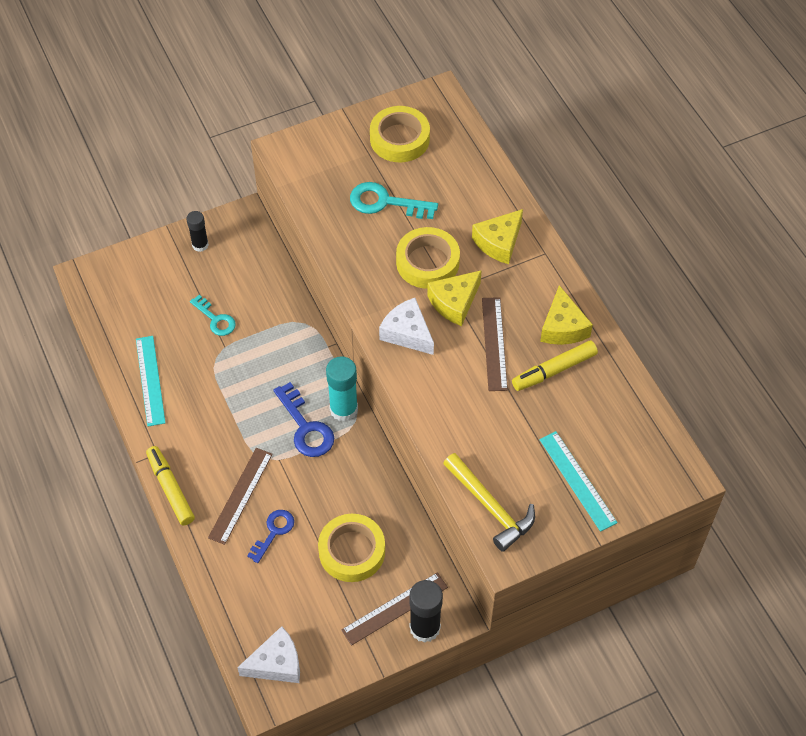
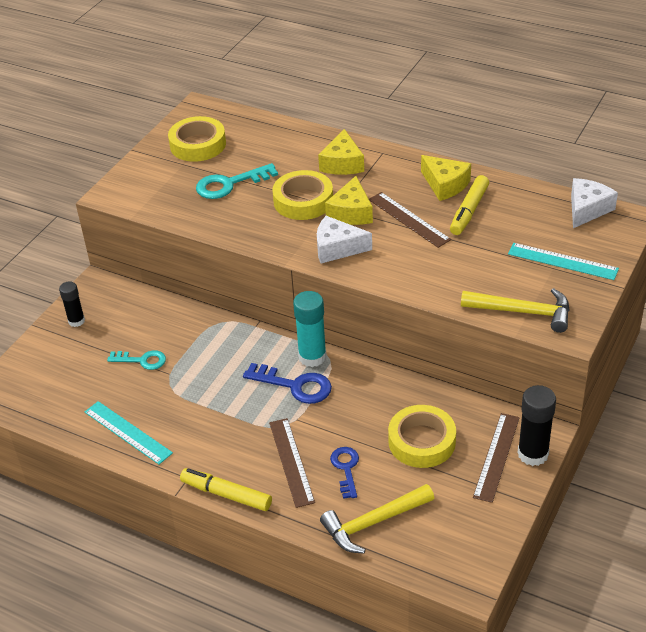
camera: 35 degrees left, 15 degrees down
(249, 594) = (373, 523): none -> yellow hammer
(276, 663) = (448, 555): white cheese -> white cheese (587, 209)

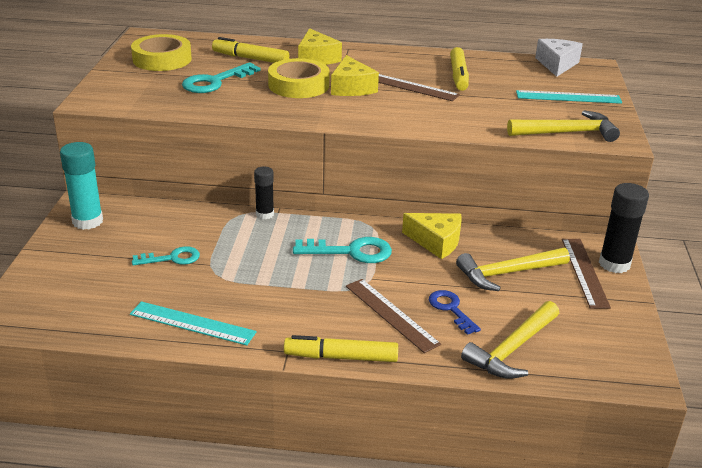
camera: 25 degrees left, 10 degrees down
(76, 321) = (76, 237): black glue stick -> black glue stick (265, 214)
(279, 155) = (250, 58): none -> yellow marker
(295, 386) = (351, 252): blue key -> turquoise key
(312, 357) = (352, 226): turquoise glue stick -> turquoise glue stick (87, 221)
(337, 248) = (358, 112): white cheese -> none
(422, 441) = (507, 273): yellow tape -> yellow hammer
(445, 185) = (422, 62): yellow cheese -> yellow cheese (436, 242)

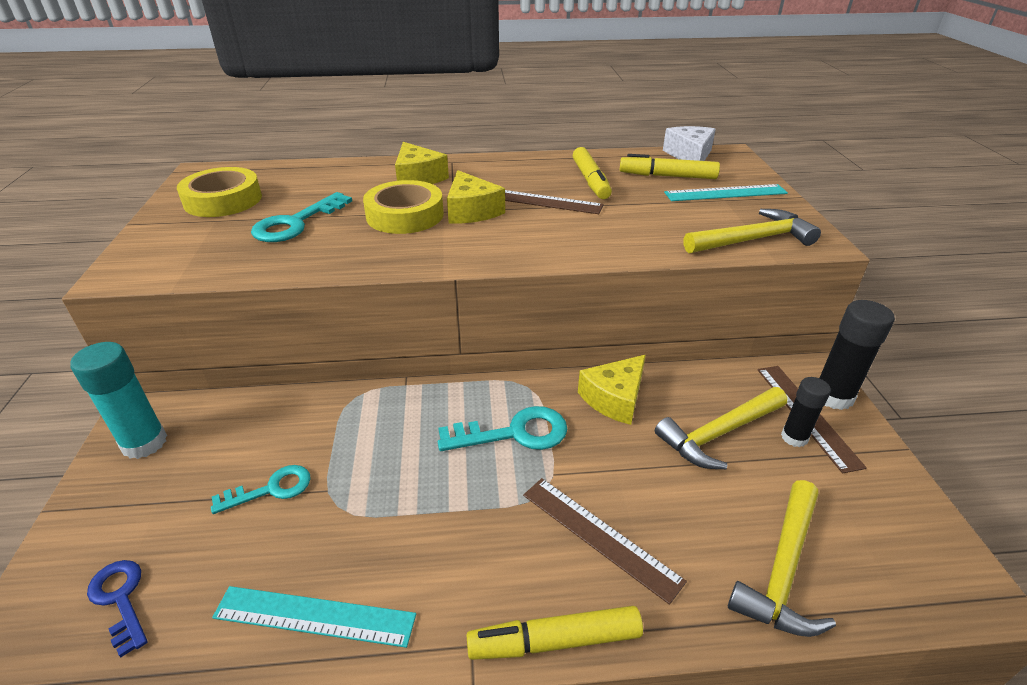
camera: 10 degrees left, 5 degrees up
(250, 58) = (337, 186): yellow marker -> yellow marker (667, 176)
(265, 214) = (389, 391): black glue stick -> black glue stick (794, 437)
(436, 242) = (614, 398): yellow cheese -> yellow cheese turned 120 degrees clockwise
(451, 309) = (674, 510): blue key -> blue key (120, 599)

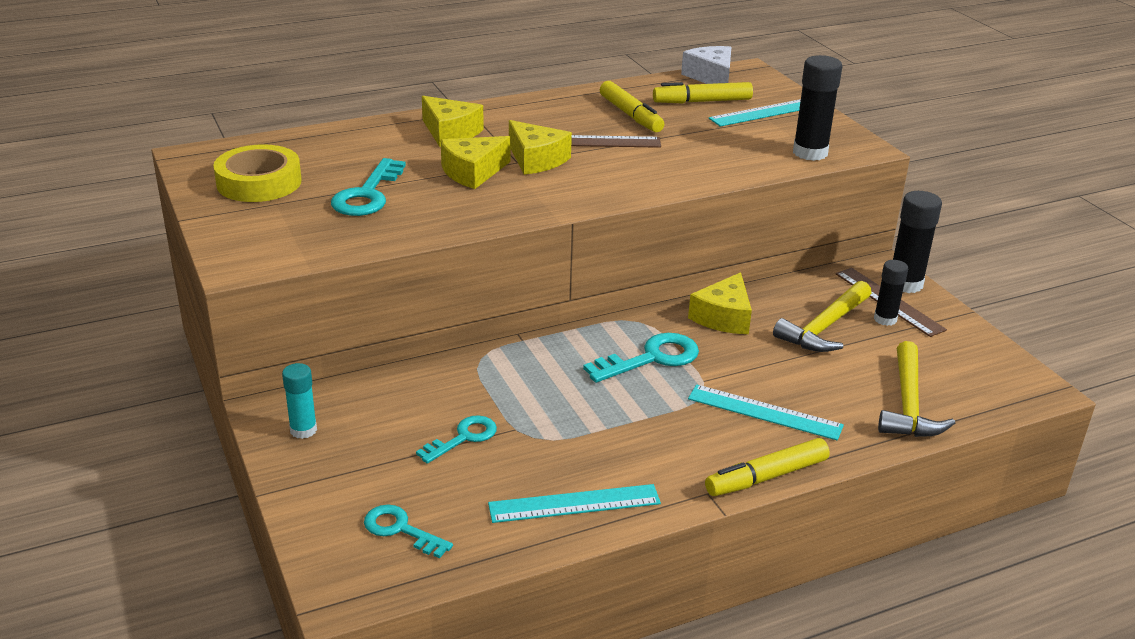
camera: 20 degrees left, 5 degrees down
(120, 599) = (400, 530): blue key -> turquoise key
(144, 443) = (303, 430): turquoise glue stick -> turquoise glue stick, size x0.63
(405, 215) = (473, 172): yellow tape -> yellow cheese
(599, 536) = (764, 412): brown ruler -> turquoise ruler
(753, 240) = (810, 153): yellow hammer -> black glue stick

